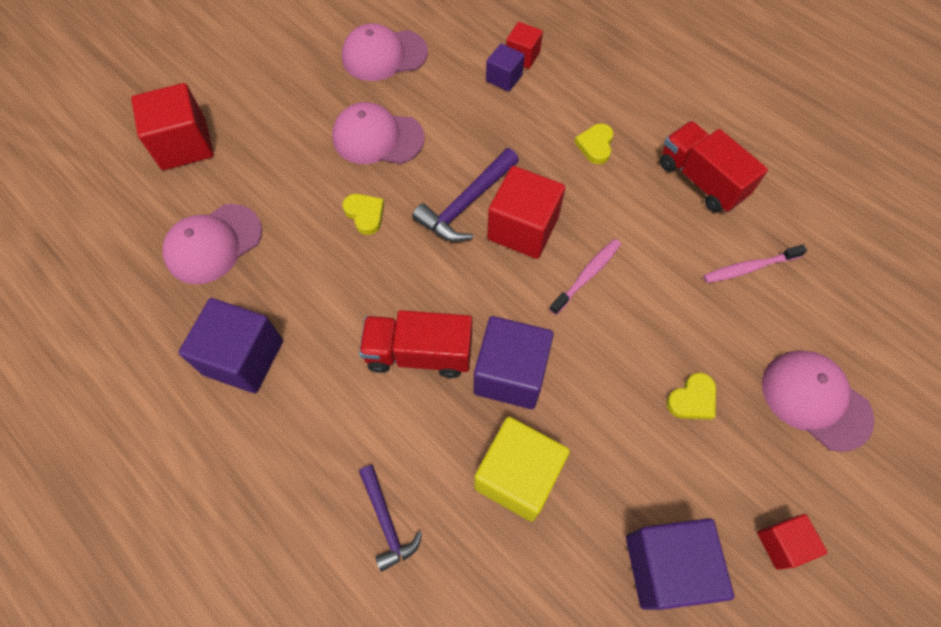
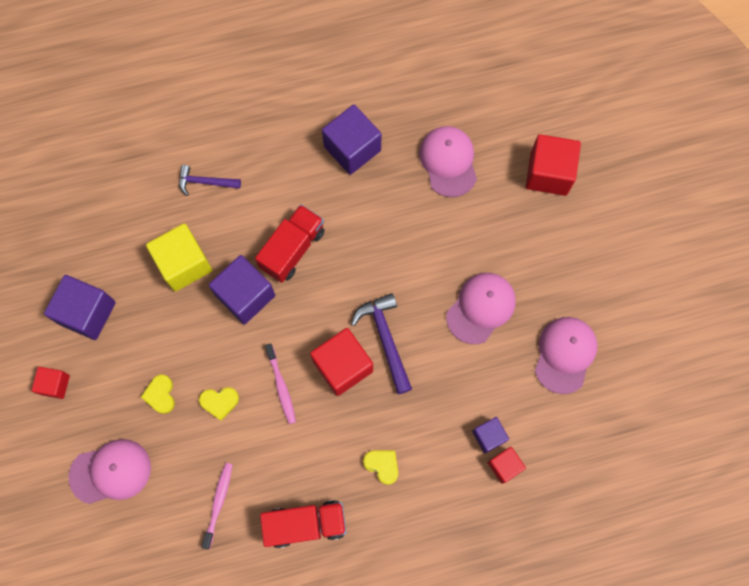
camera: 120 degrees right, 10 degrees up
(365, 214) = (416, 267): yellow heart -> yellow heart (219, 402)

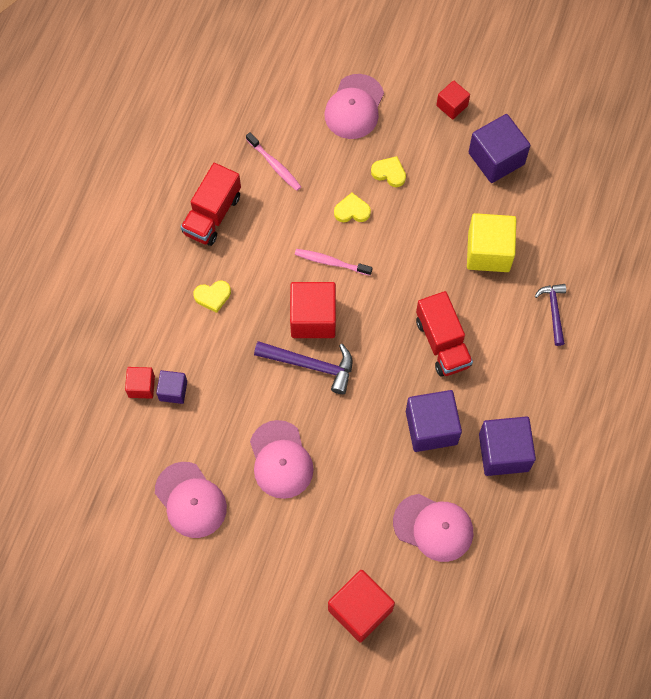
camera: 125 degrees right, 5 degrees down
(205, 182) = (553, 311): purple hammer -> purple hammer turned 45 degrees counterclockwise
(219, 402) = (352, 211): yellow heart -> yellow heart turned 60 degrees clockwise
(245, 295) = (427, 281): purple cube -> purple cube (431, 427)

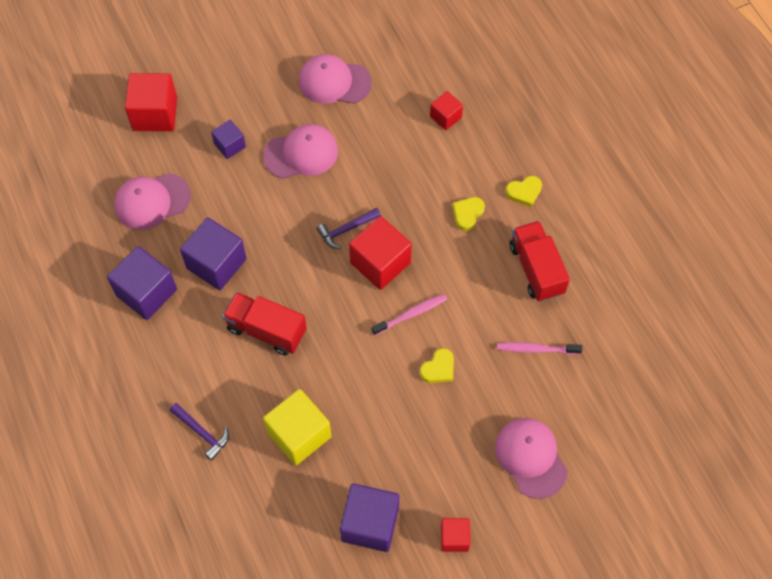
camera: 135 degrees right, 5 degrees down
(173, 391) = (422, 132): purple cube -> purple cube (230, 145)
(281, 460) = (301, 153): pink cap -> pink cap turned 135 degrees clockwise
(311, 365) = (346, 230): purple hammer -> purple hammer, size x0.65
(389, 173) = (443, 427): yellow heart -> yellow heart (524, 192)

